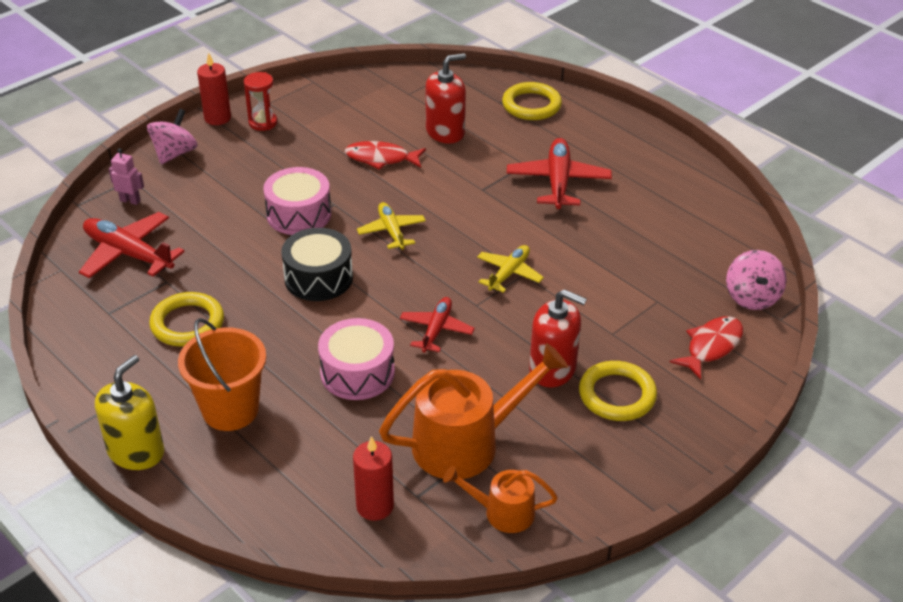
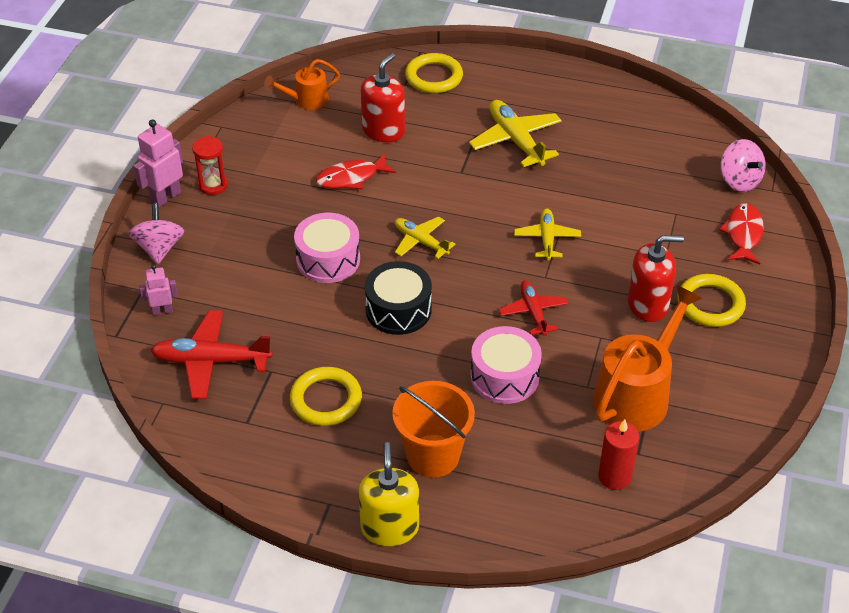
camera: 30 degrees left, 5 degrees up
(217, 118) = (165, 197): red candle -> pink robot
(503, 512) = (708, 435): orange watering can -> orange watering can (307, 100)
(558, 181) = (515, 140): red plane -> yellow plane

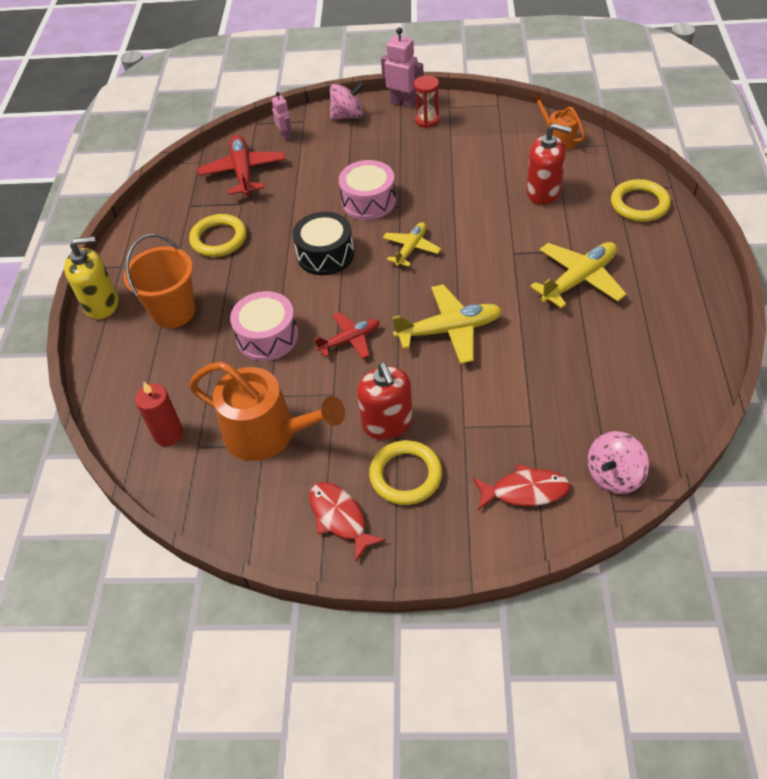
camera: 80 degrees right, 5 degrees up
(351, 178) = (472, 189): red fish -> red fish (340, 518)
(547, 238) = (450, 330): yellow plane -> yellow plane, size x1.58

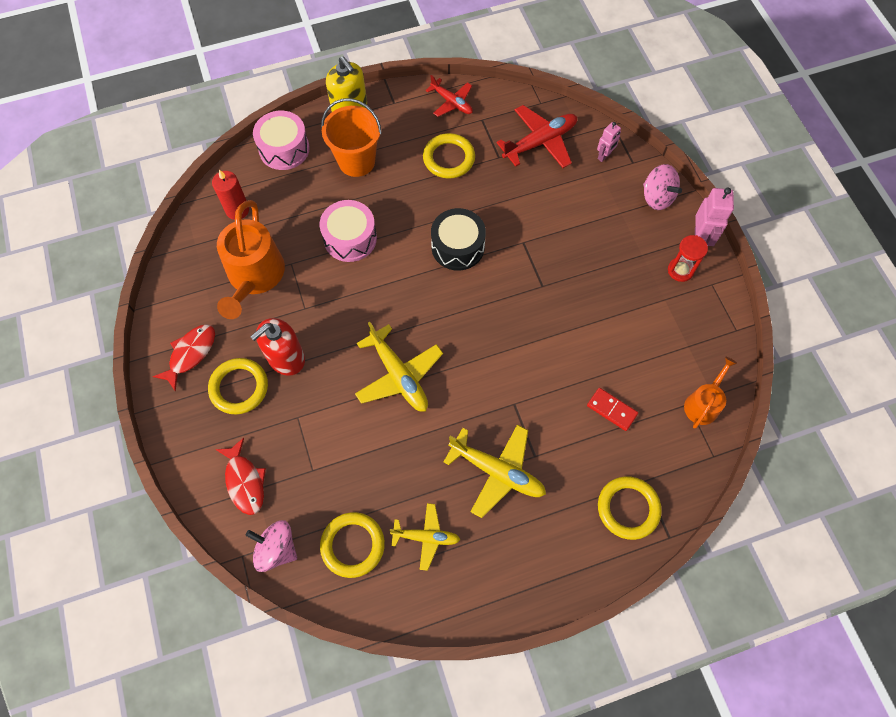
camera: 65 degrees right, 15 degrees up
(350, 340) = (365, 301): red plane -> red plane (452, 102)
(368, 201) = (539, 257): pink drum -> pink drum (284, 149)
(411, 248) = (489, 313): yellow plane -> yellow plane (426, 537)
(543, 192) = (612, 410): red soap dispenser -> red domino
(626, 407) = (353, 545): none -> yellow ring

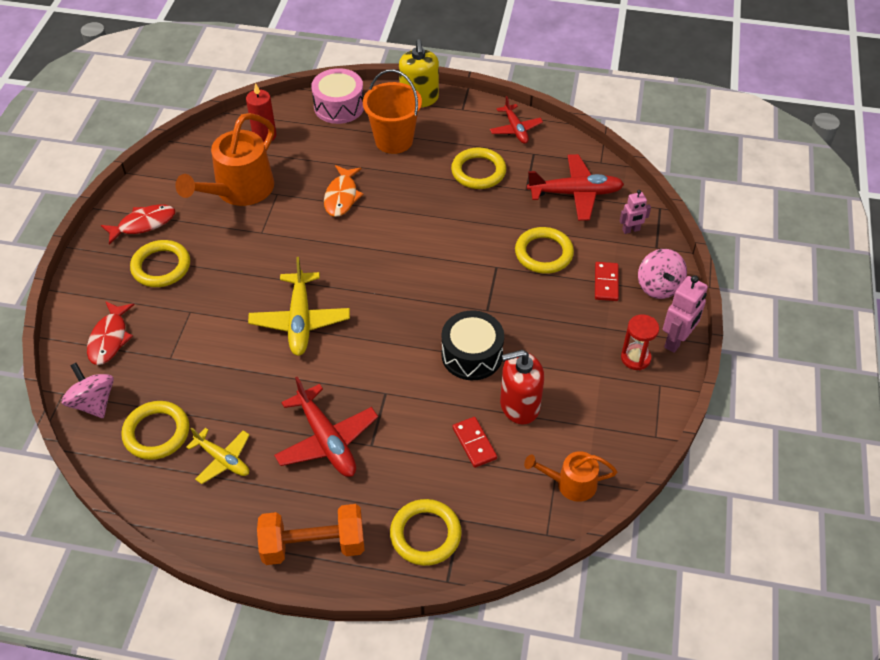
camera: 30 degrees right, 15 degrees down
(286, 358) = (216, 262): red soap dispenser -> red soap dispenser (519, 405)
(350, 238) = (341, 196): pink drum -> orange fish
(458, 247) = (432, 244): black drum -> black drum (472, 355)
(497, 472) = (327, 440): yellow plane -> red plane
(551, 568) = (313, 545): none -> orange dumbbell
(552, 211) = (543, 253): none -> yellow ring
(616, 214) = (606, 283): none -> red domino
(703, 404) = (571, 483): orange watering can -> orange watering can turned 150 degrees counterclockwise

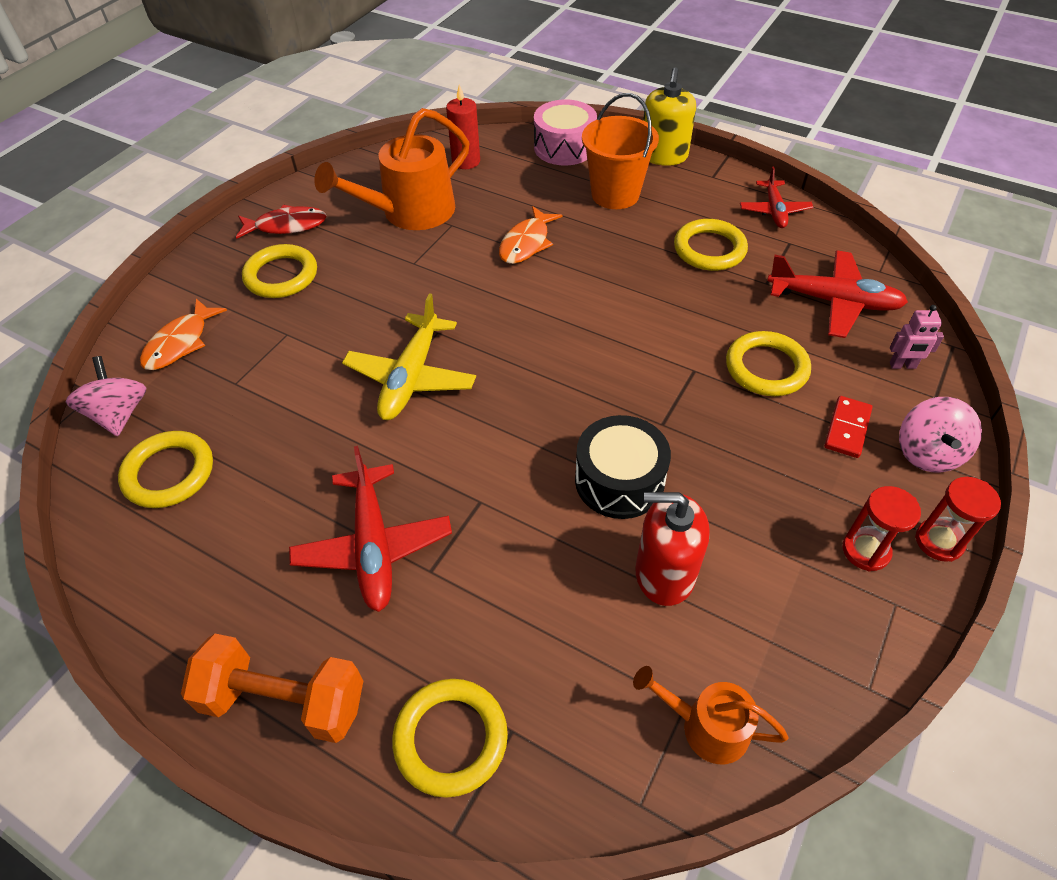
camera: 20 degrees right, 0 degrees up
(109, 339) = (180, 343): red fish -> orange fish
(223, 460) = (229, 533): yellow plane -> none
(474, 443) = (577, 613): red domino -> none
(676, 341) = (939, 541): pink robot -> red hourglass

